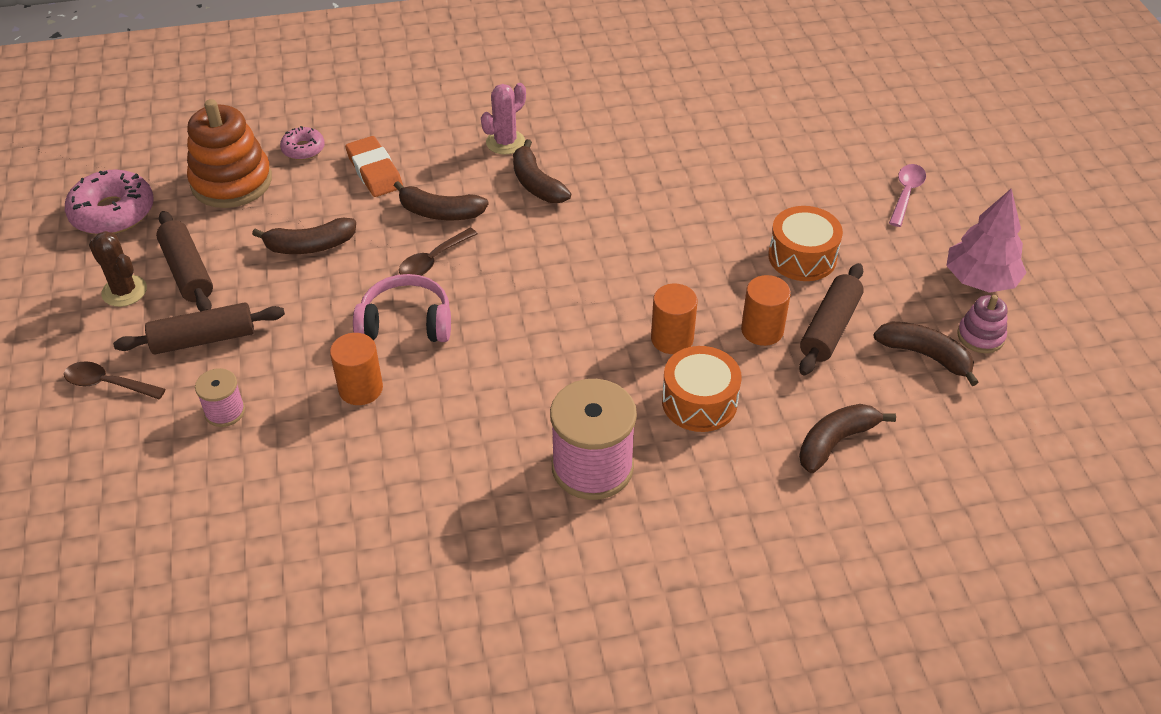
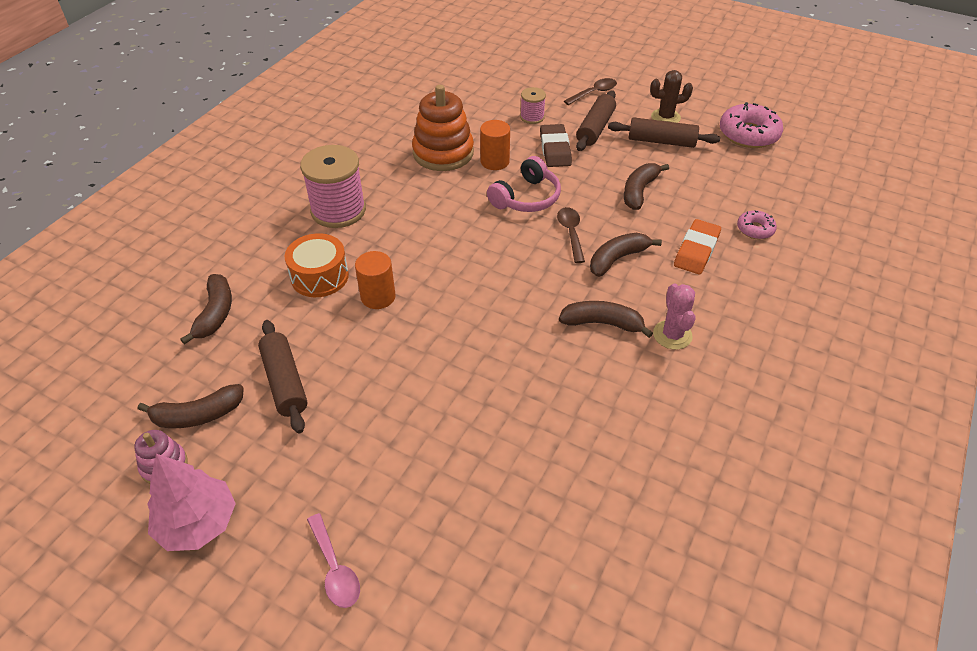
camera: 130 degrees right, 0 degrees up
(231, 182) = (741, 186): orange stacking toy -> orange stacking toy (443, 153)
(285, 350) = (555, 149): none -> brown eraser
(374, 171) = (696, 250): orange eraser -> orange eraser turned 75 degrees counterclockwise
(762, 330) = (329, 345): orange cylinder -> none
(802, 257) = (359, 422): orange drum -> none

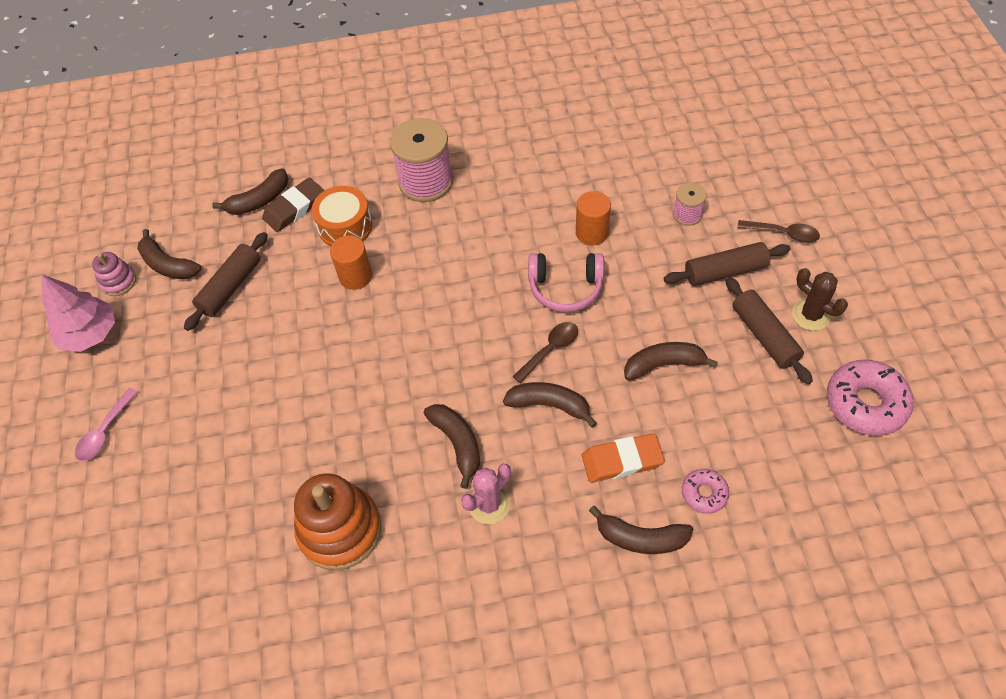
camera: 55 degrees right, 10 degrees up
(443, 153) = (565, 191): orange stacking toy -> orange stacking toy (340, 530)
(555, 149) = (657, 263): brown eraser -> brown eraser (295, 208)
(765, 275) = (641, 538): none -> brown banana

